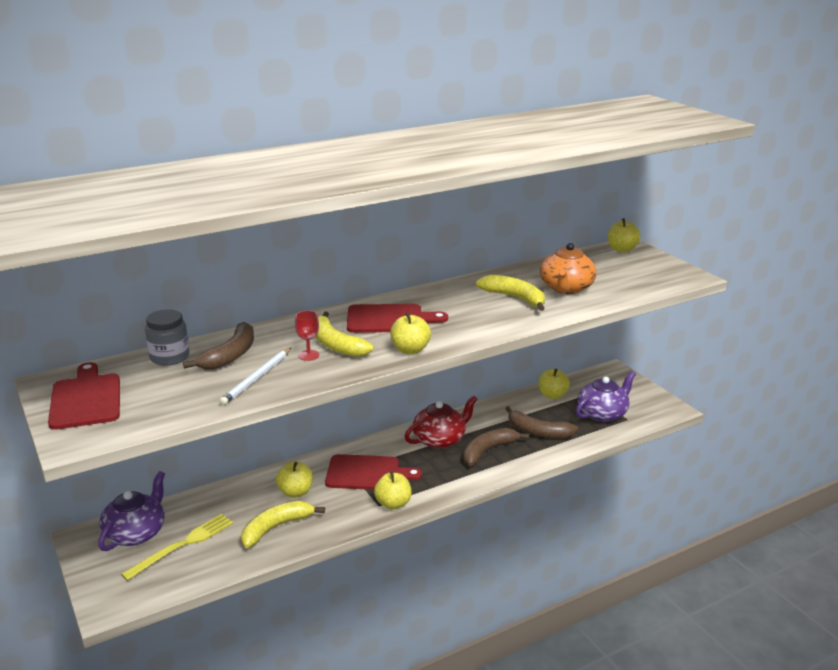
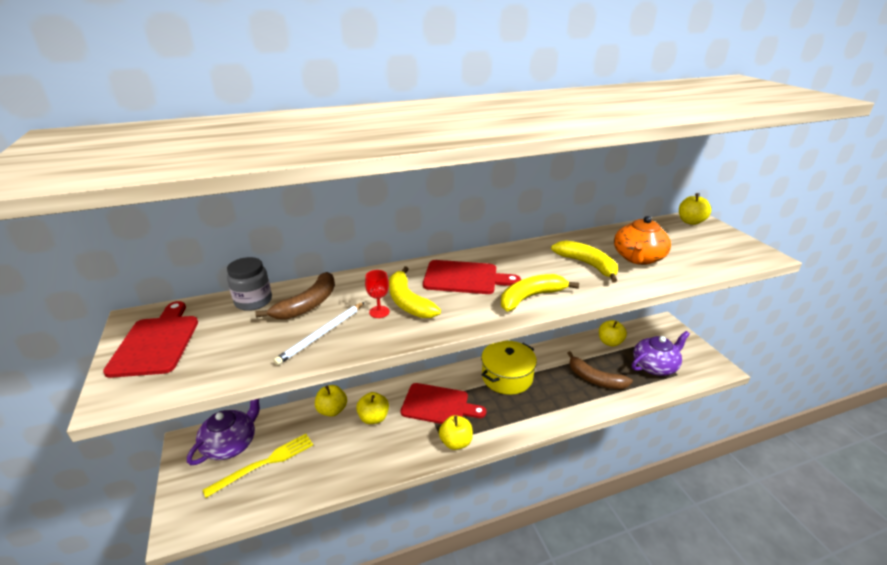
camera: 10 degrees right, 5 degrees up
(276, 528) = (348, 455): yellow banana -> yellow banana (530, 297)
(410, 350) = (478, 315): yellow apple -> yellow apple (332, 410)
(440, 439) = (507, 377): red teapot -> yellow pot
(488, 451) = (548, 394): brown banana -> none

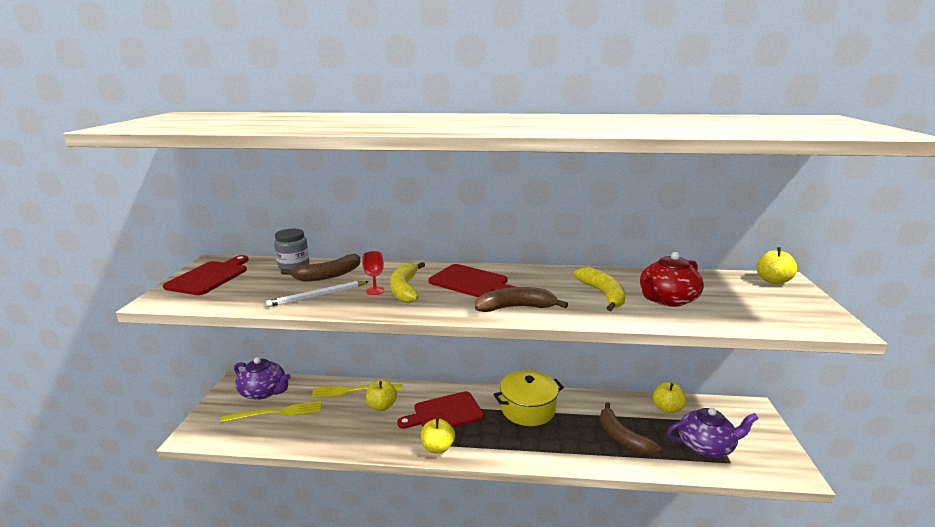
camera: 25 degrees right, 10 degrees down
(231, 444) = (263, 392): purple teapot -> purple teapot turned 60 degrees clockwise
(332, 410) = (353, 390): yellow apple -> yellow fork
(438, 405) = (444, 413): red cutting board -> red cutting board turned 120 degrees clockwise
(530, 297) = (515, 307): yellow banana -> brown banana
(638, 258) = (667, 299): orange teapot -> red teapot

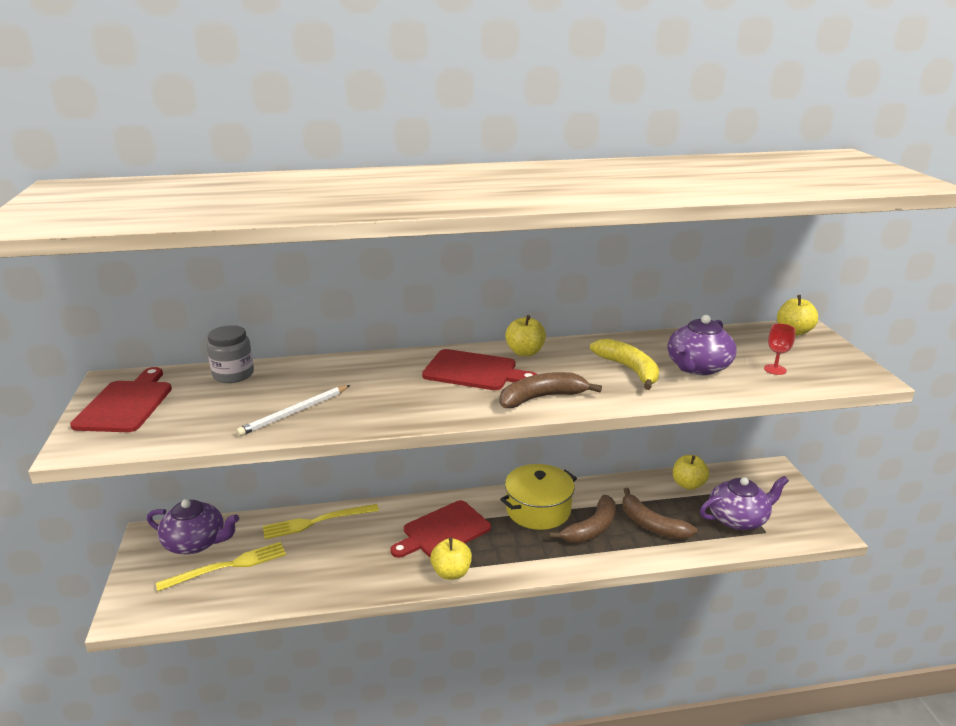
camera: 15 degrees left, 5 degrees up
(328, 275) = (289, 383): brown banana -> brown banana (591, 528)
(375, 291) = (363, 397): red goblet -> red goblet (775, 369)
(382, 406) = (362, 535): yellow apple -> yellow apple (525, 352)
(405, 289) = (399, 390): yellow banana -> none
(667, 299) = (698, 367): red teapot -> purple teapot

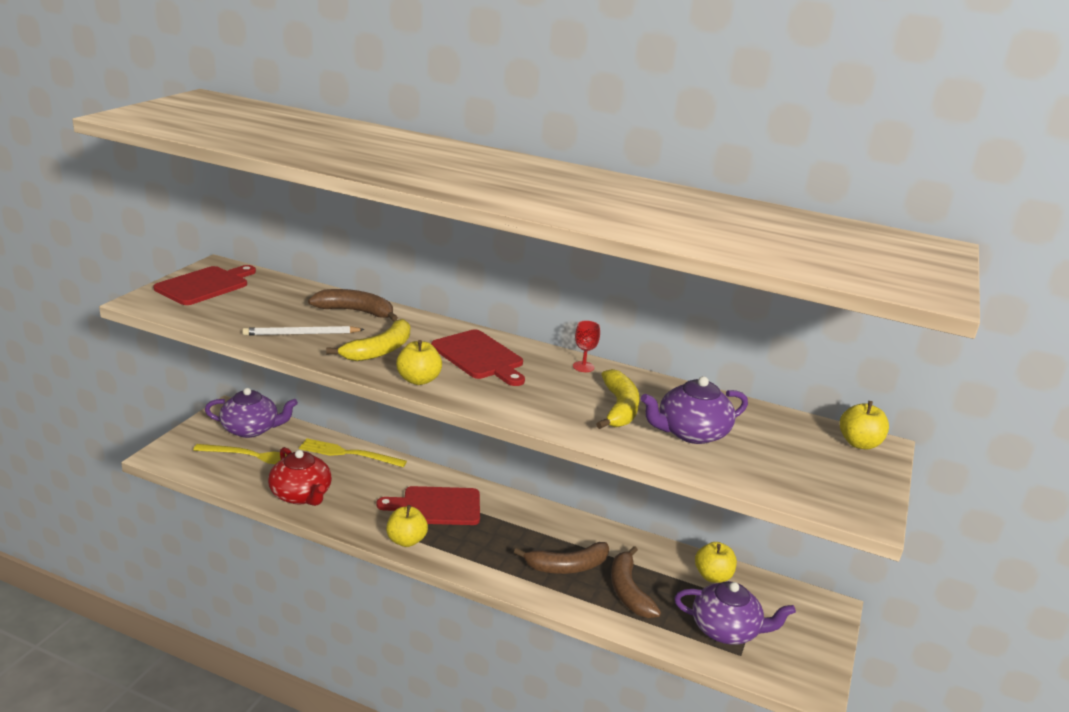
camera: 30 degrees right, 0 degrees up
(196, 542) = (251, 429): purple teapot -> purple teapot turned 45 degrees counterclockwise
(233, 374) = (299, 291): grey jar -> none
(315, 580) = (301, 495): none -> red teapot
(386, 399) = (379, 350): none -> yellow banana
(525, 352) = (547, 359): yellow apple -> yellow apple (418, 380)
(538, 510) = (537, 528): yellow pot -> none
(542, 398) = (502, 399): brown banana -> brown banana (355, 311)
(775, 369) = (770, 466): red goblet -> red goblet (583, 367)

